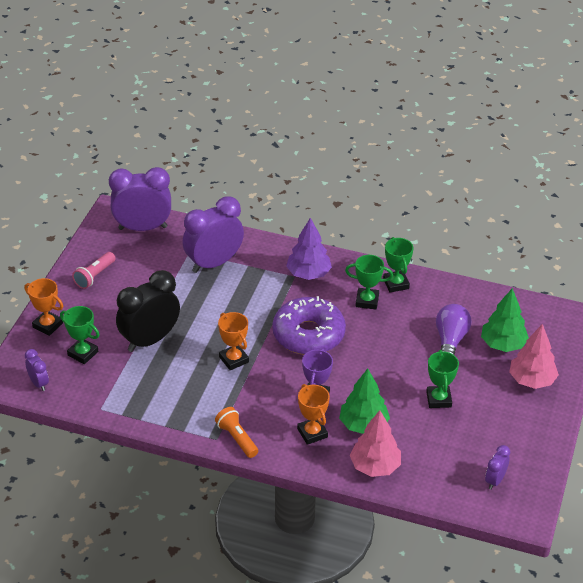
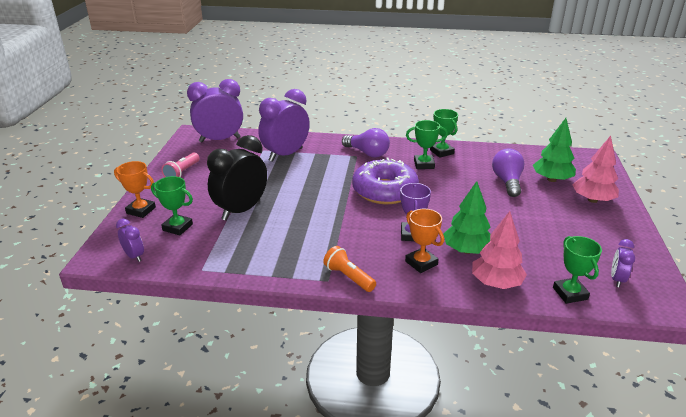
camera: 10 degrees left, 10 degrees down
(234, 359) = (324, 215): orange trophy -> none
(308, 274) = (367, 153): purple tree -> purple light bulb
(439, 399) = (523, 222): green trophy -> green trophy (570, 293)

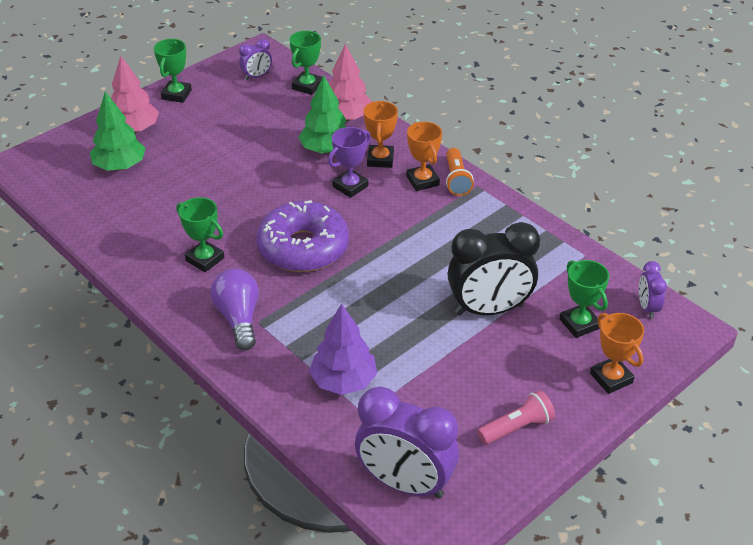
camera: 140 degrees left, 10 degrees up
(285, 154) = (344, 381): purple clock -> purple tree
(371, 263) = (422, 181): none -> orange trophy
(441, 152) = (153, 266): green trophy -> green trophy (176, 94)
(507, 182) = (165, 188): purple light bulb -> none

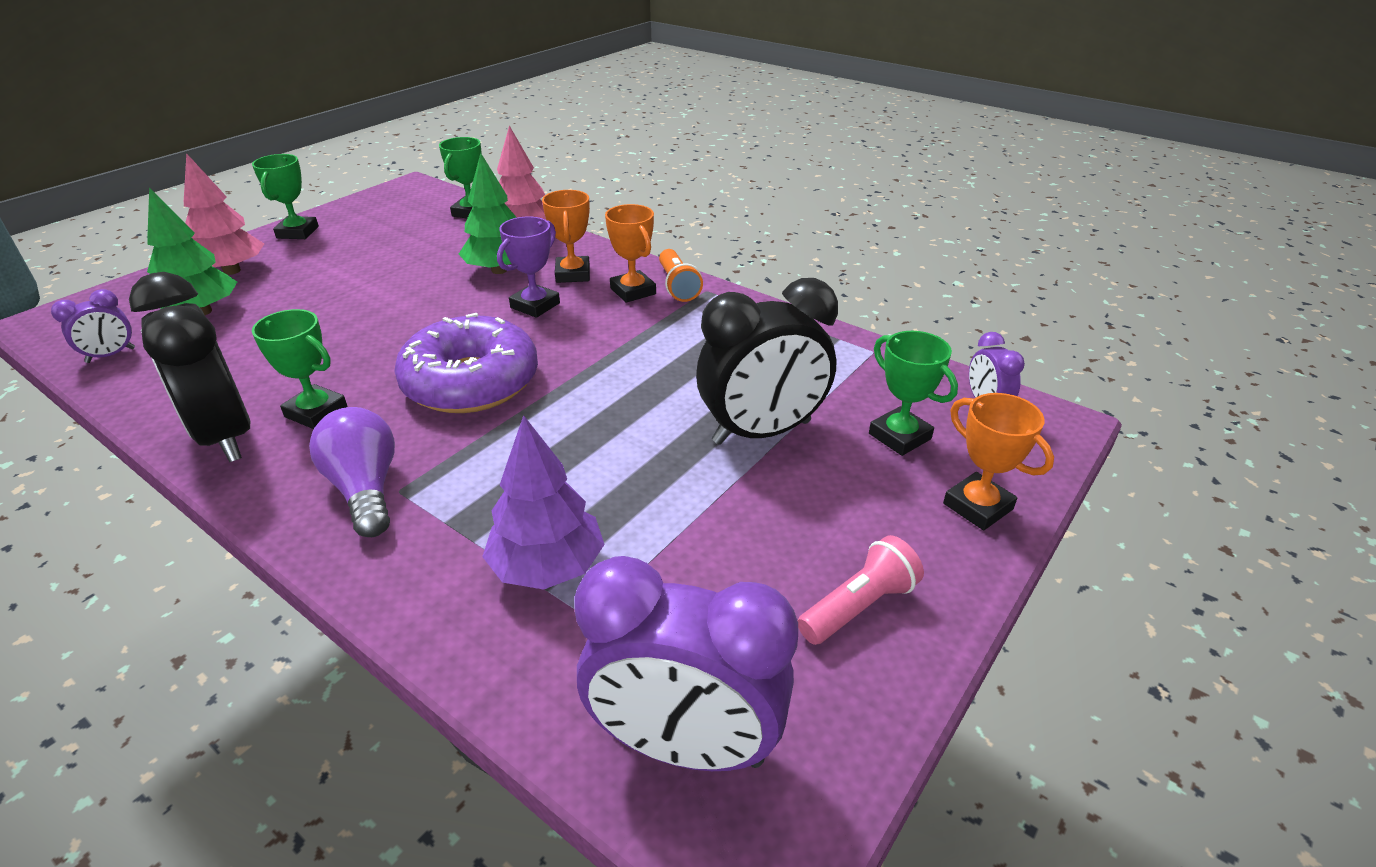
camera: 10 degrees left, 5 degrees down
(151, 270) = (225, 436): none -> black clock
(257, 76) = (406, 208): purple clock -> purple clock (111, 355)

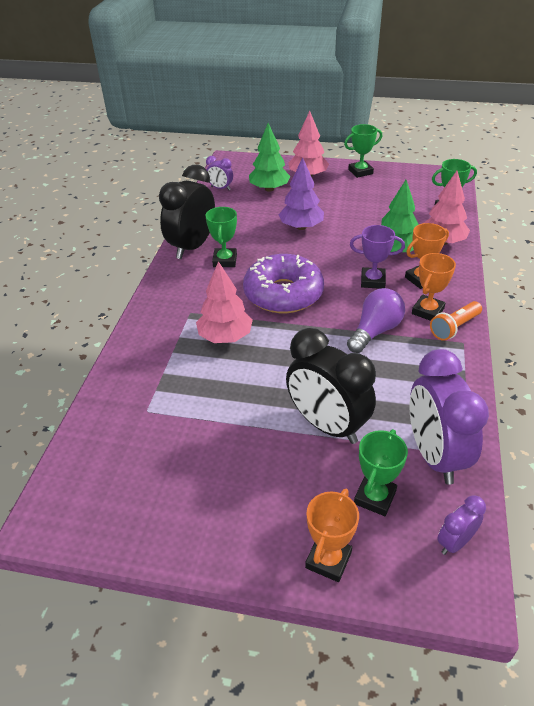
camera: 65 degrees right, 5 degrees up
(365, 489) = (185, 302): purple light bulb -> purple light bulb (375, 331)
(501, 469) = (225, 337): none -> pink tree
(548, 567) = (169, 383): purple tree -> purple tree (301, 227)
(684, 745) = (89, 474): purple clock -> purple clock (434, 455)
(859, 606) = (205, 517): pink flashlight -> none

